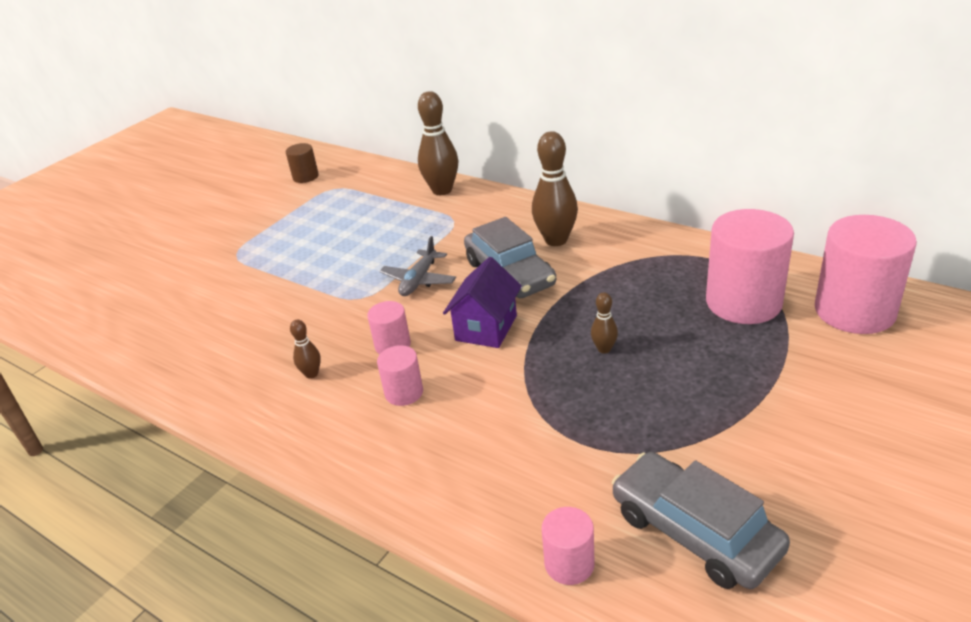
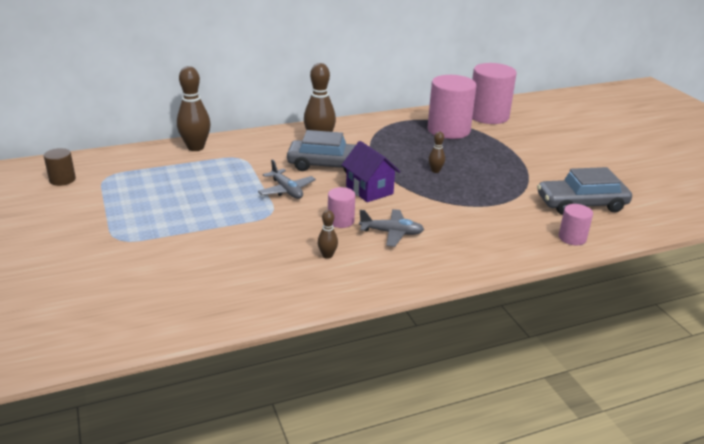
camera: 60 degrees left, 5 degrees down
(404, 392) = (391, 233): pink cylinder -> grey plane

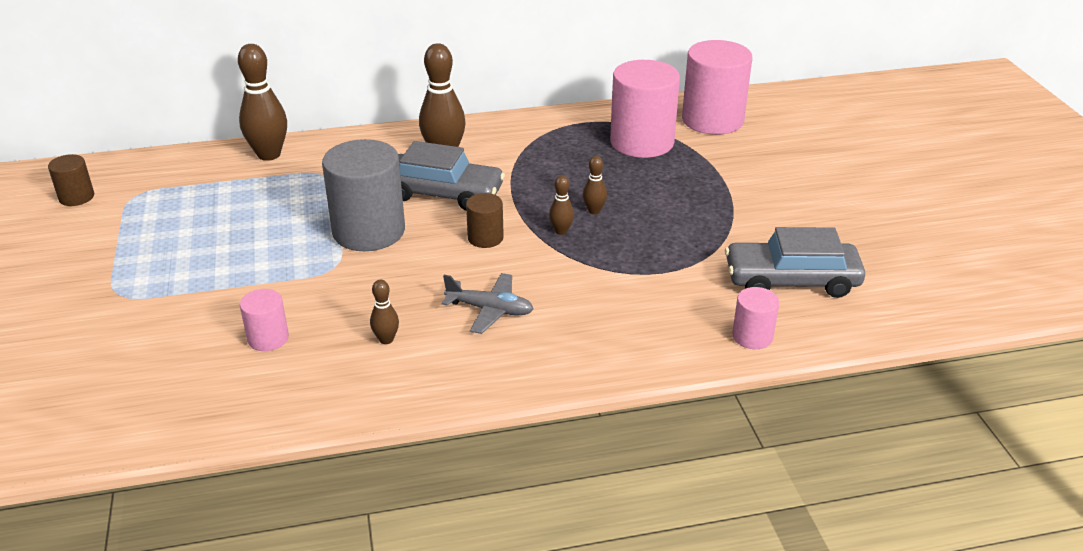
camera: 10 degrees right, 5 degrees up
(286, 190) = (369, 231): grey plane -> grey cylinder
(341, 221) = (425, 285): pink cylinder -> pink cylinder (268, 338)
(369, 190) = (485, 238): purple house -> brown cylinder
(419, 184) = (561, 231): none -> brown bowling pin

